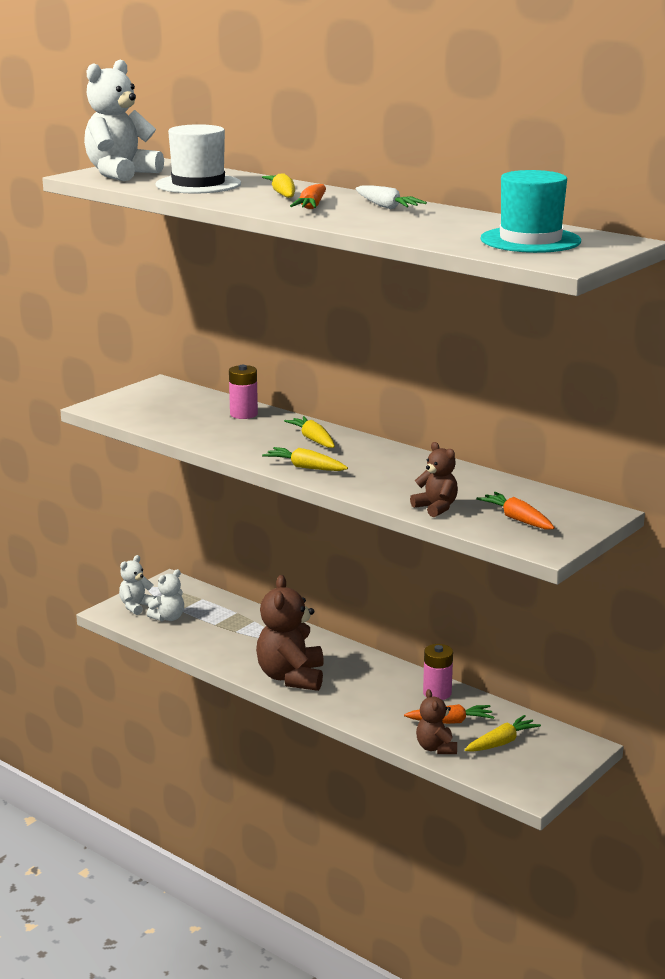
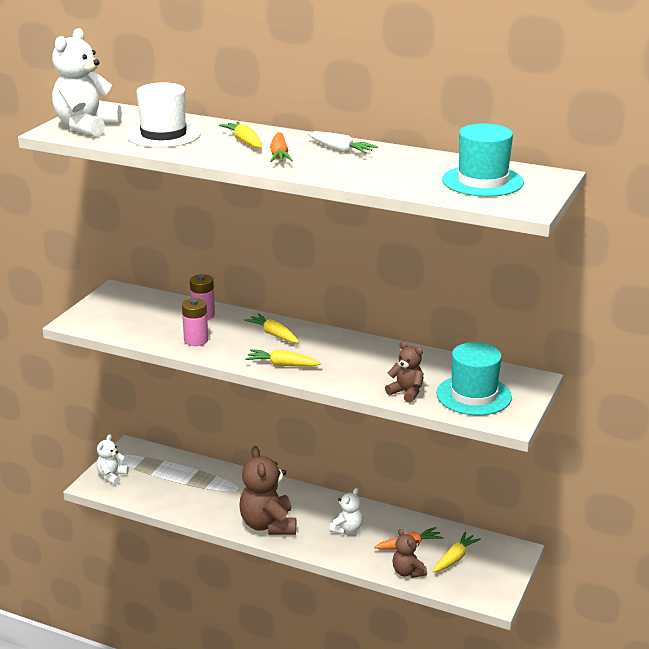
camera: 15 degrees left, 5 degrees up
(168, 618) = (144, 483): white teddy bear -> white teddy bear (347, 529)
(437, 693) = (388, 521): pink battery -> pink battery (196, 340)
(517, 519) = (473, 395): orange carrot -> turquoise hat

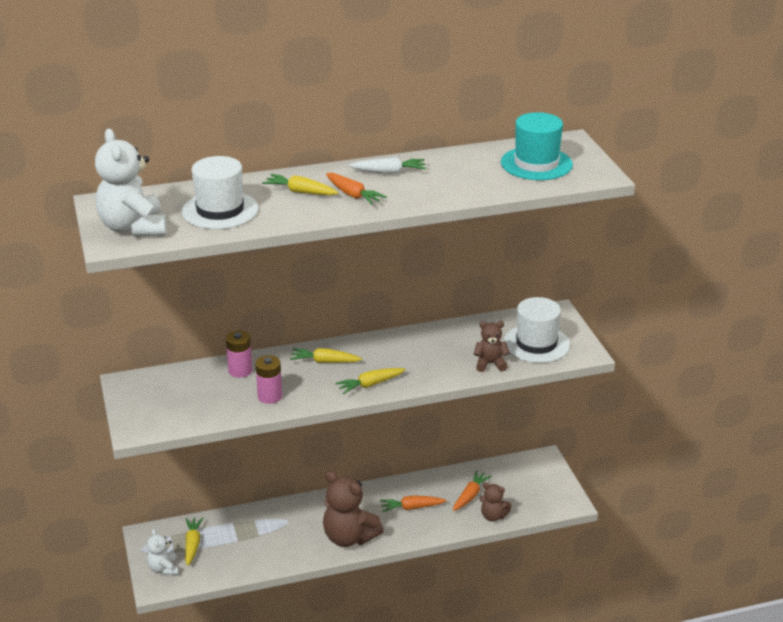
camera: 40 degrees left, 5 degrees up
(347, 529) = (411, 508): white teddy bear -> orange carrot
(455, 558) = (511, 487): yellow carrot -> yellow carrot (192, 544)
(473, 395) = (536, 344): turquoise hat -> white hat

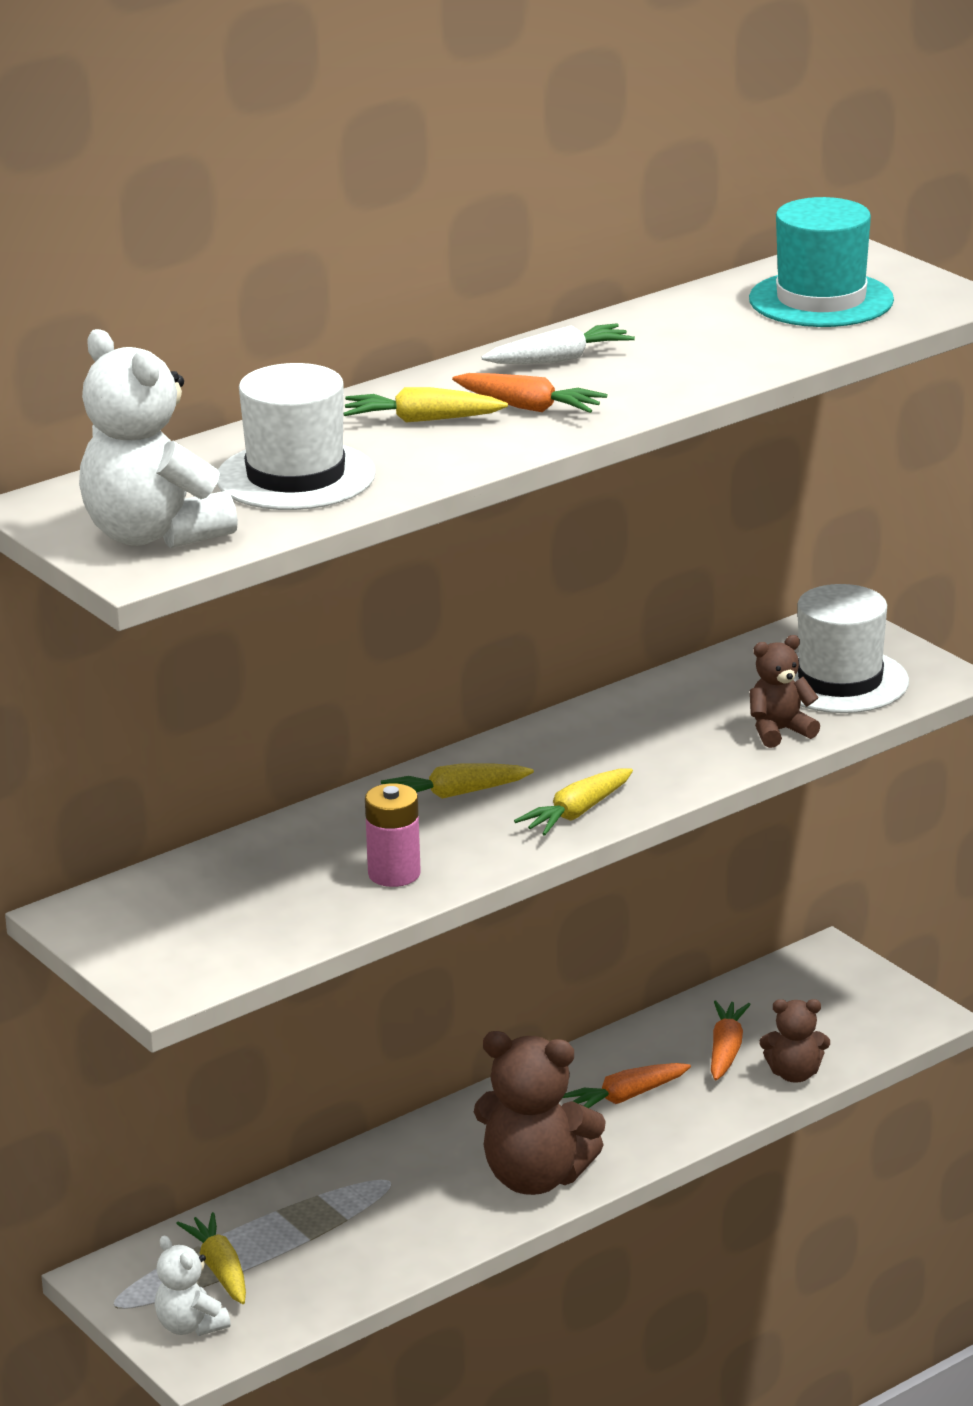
camera: 20 degrees left, 5 degrees down
(240, 371) = (297, 844): pink battery -> none

